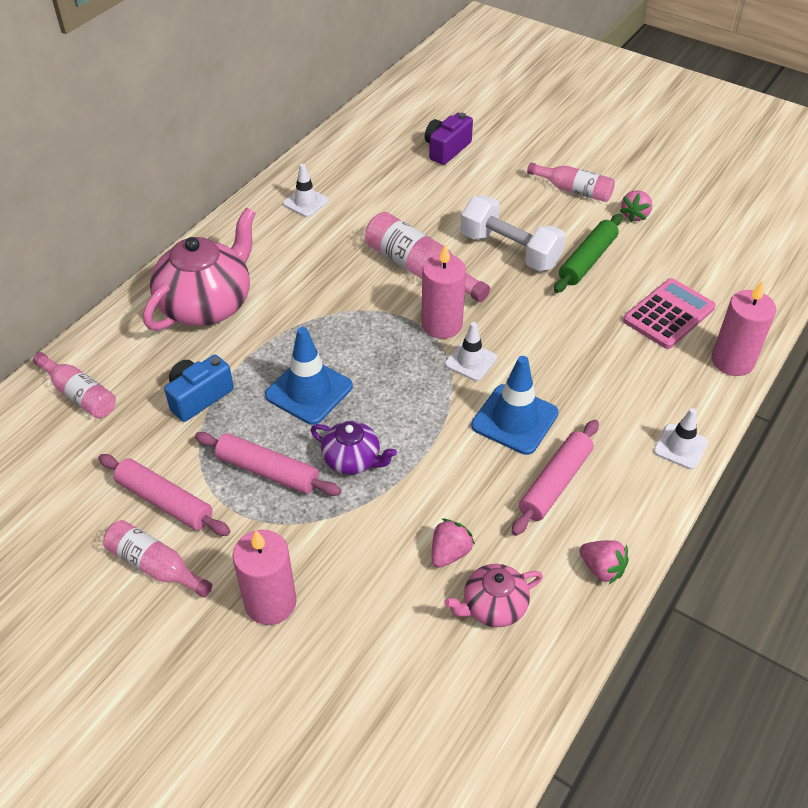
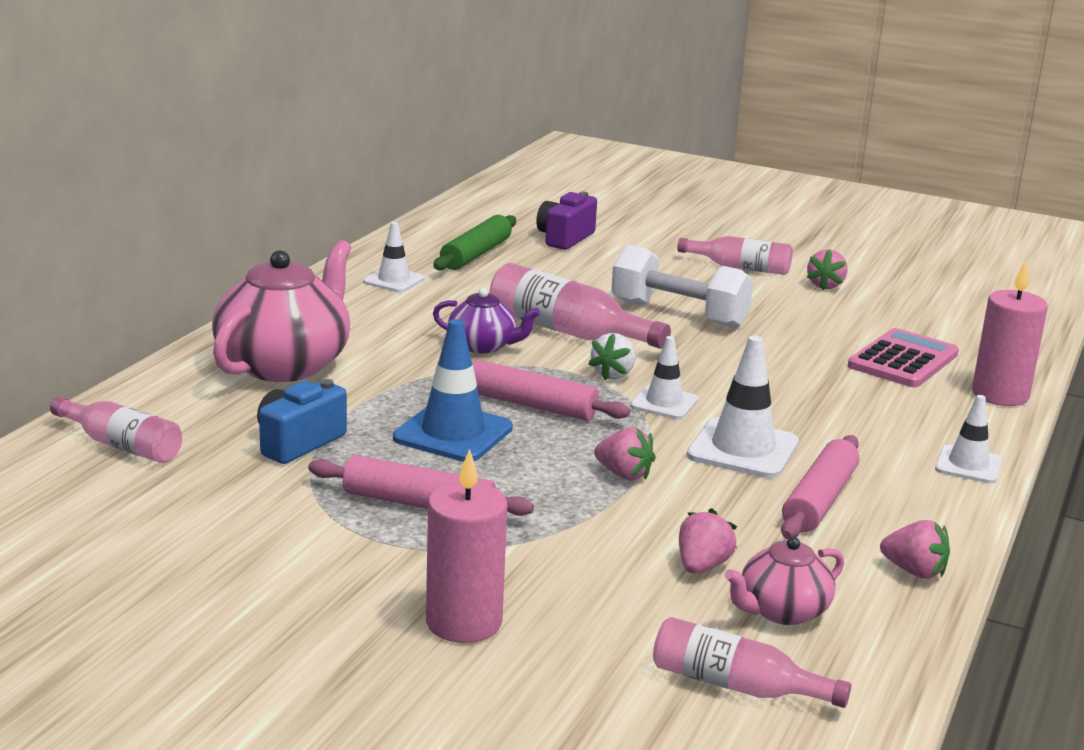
camera: 10 degrees left, 25 degrees down
(155, 565) = (280, 596): pink bottle -> pink bottle (735, 685)
(165, 501) = (277, 536): pink rolling pin -> pink rolling pin (531, 405)
(353, 460) = (536, 490): purple teapot -> purple teapot (483, 346)
(420, 445) = (624, 474): none -> pink strawberry
(442, 324) = (613, 374): pink candle -> white strawberry
(514, 419) = (742, 449): blue traffic cone -> white traffic cone
(587, 260) = (781, 320): green rolling pin -> green rolling pin (476, 254)

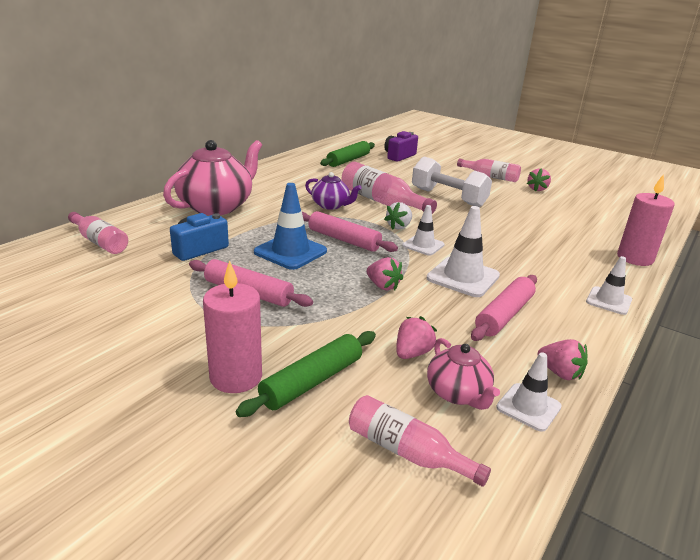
camera: 10 degrees right, 5 degrees up
(393, 280) = (298, 169): white traffic cone -> white traffic cone (528, 407)
(574, 617) = (312, 381): none -> green rolling pin
(782, 611) = (458, 393): pink teapot -> pink teapot turned 90 degrees counterclockwise
(903, 360) = (576, 233): pink calculator -> none

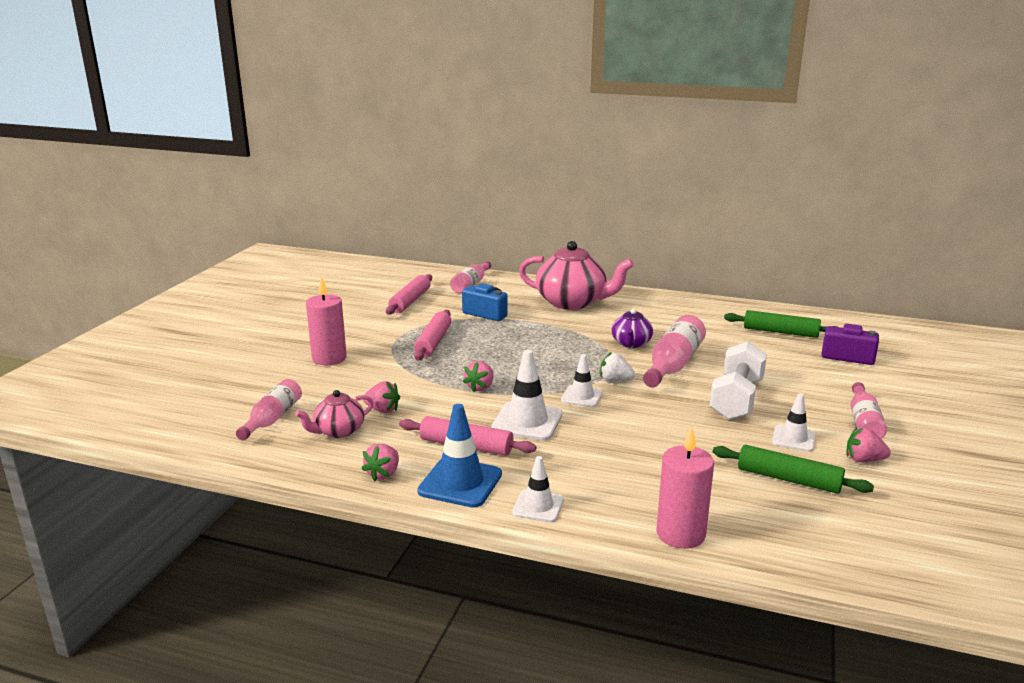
camera: 75 degrees right, 5 degrees down
(290, 252) = (512, 344): blue traffic cone -> blue traffic cone (460, 483)
(312, 381) = (333, 380): green rolling pin -> green rolling pin (788, 479)
(344, 240) = (557, 360): pink rolling pin -> pink rolling pin (410, 301)
(528, 407) = (331, 460): white traffic cone -> white traffic cone (793, 439)

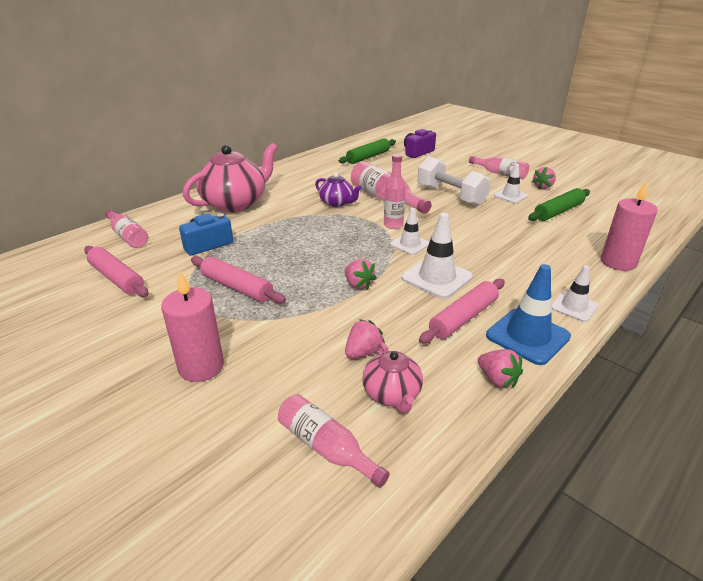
camera: 65 degrees left, 10 degrees up
(615, 380) = (393, 225): white strawberry -> pink bottle

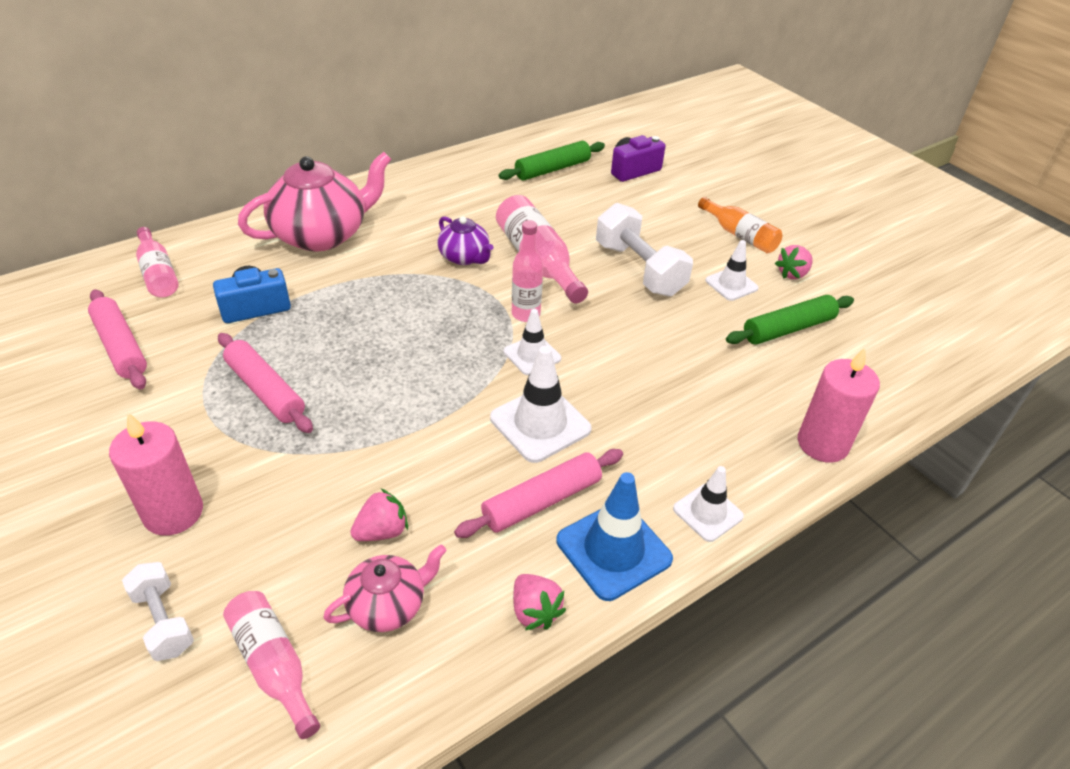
camera: 10 degrees right, 10 degrees up
(225, 435) = (164, 621): none -> white dumbbell
(358, 284) = (426, 416): pink strawberry -> none
(392, 394) = (388, 605): pink teapot -> pink teapot turned 120 degrees counterclockwise
(500, 174) = (740, 235): pink bottle -> orange bottle

